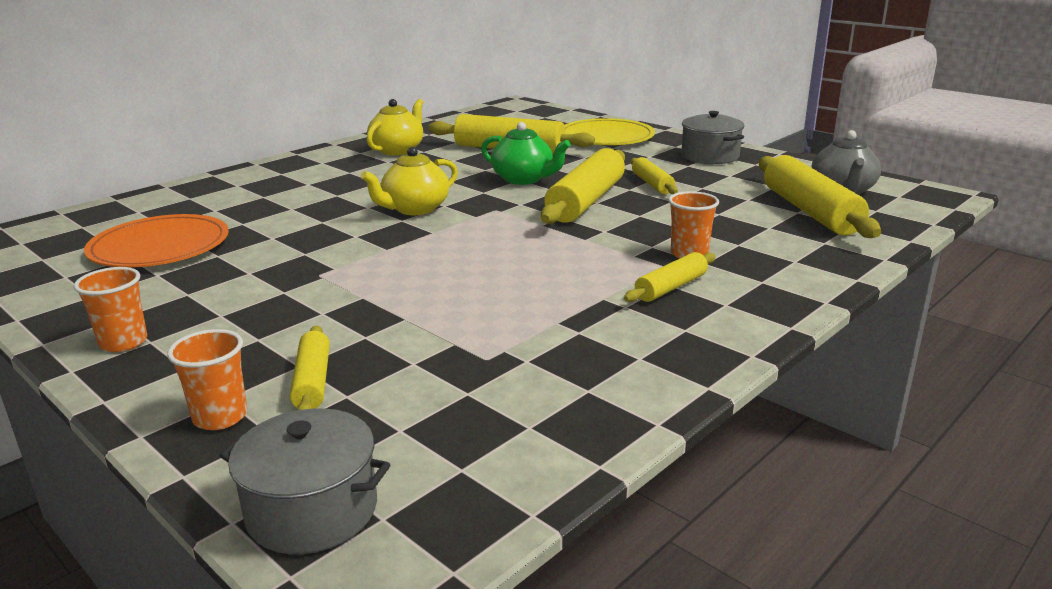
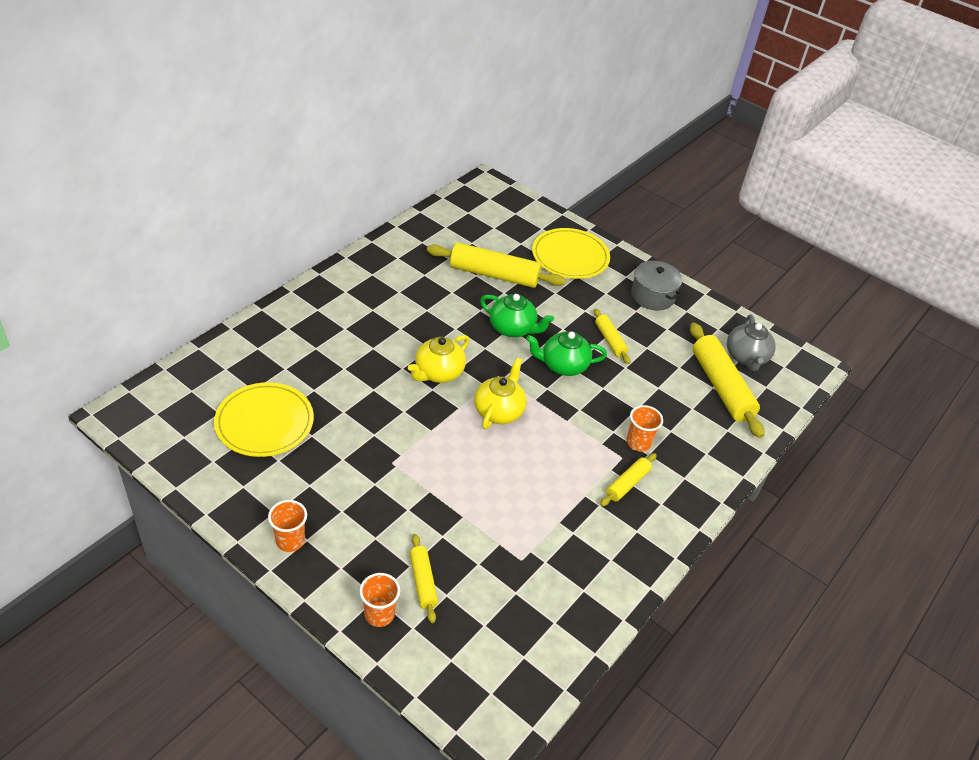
camera: 10 degrees left, 20 degrees up
(160, 247) = (264, 422): orange plate -> yellow plate
(312, 510) = (454, 688): grey pot -> none
(397, 150) = (402, 272): yellow teapot -> yellow teapot (499, 411)
(586, 201) = (563, 365): yellow rolling pin -> green teapot

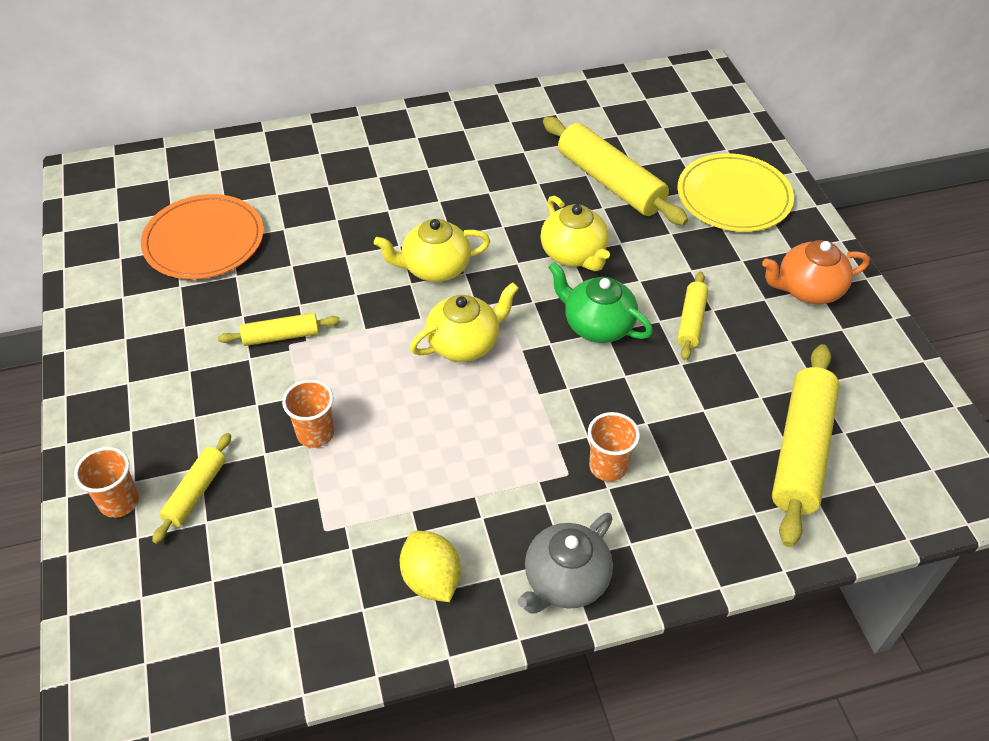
camera: 40 degrees right, 5 degrees up
(264, 422) = (204, 241): yellow plate -> orange plate
(290, 541) = (111, 375): orange cup -> orange cup (315, 434)
(513, 328) = (574, 254): green teapot -> yellow teapot
(604, 553) = (431, 579): none -> yellow lemon
(627, 484) = (543, 510): yellow rolling pin -> yellow rolling pin (281, 336)
(652, 296) = (807, 289): grey pot -> orange teapot
(746, 357) = (880, 429): grey teapot -> grey teapot (565, 581)

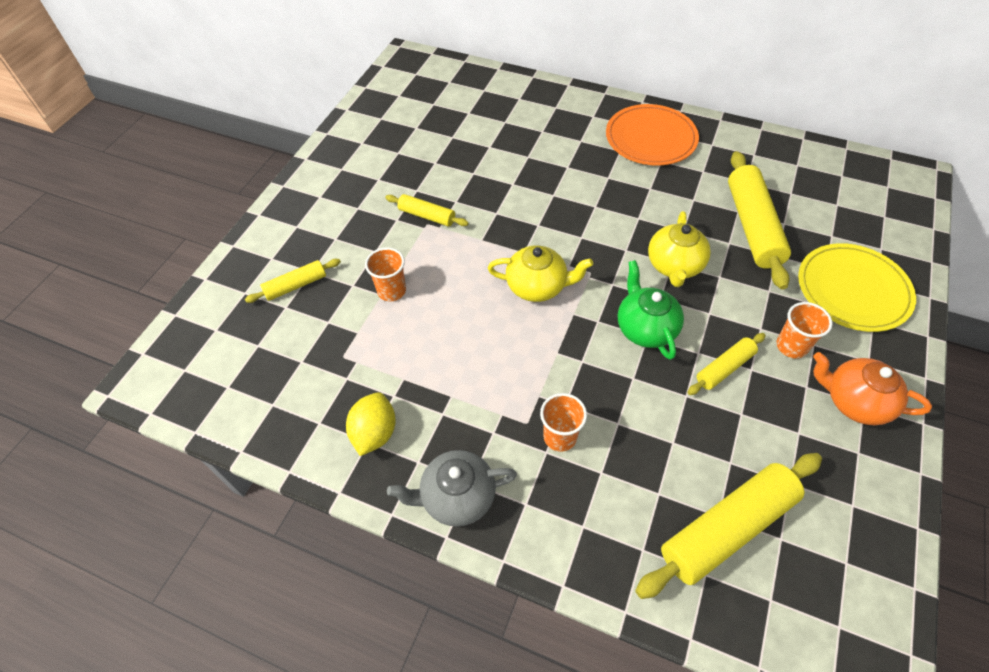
camera: 40 degrees right, 5 degrees up
(119, 502) = (254, 266): orange cup -> orange cup (791, 346)
(204, 241) = (436, 131): orange plate -> orange plate (651, 138)
(435, 268) = (563, 223): yellow teapot -> none

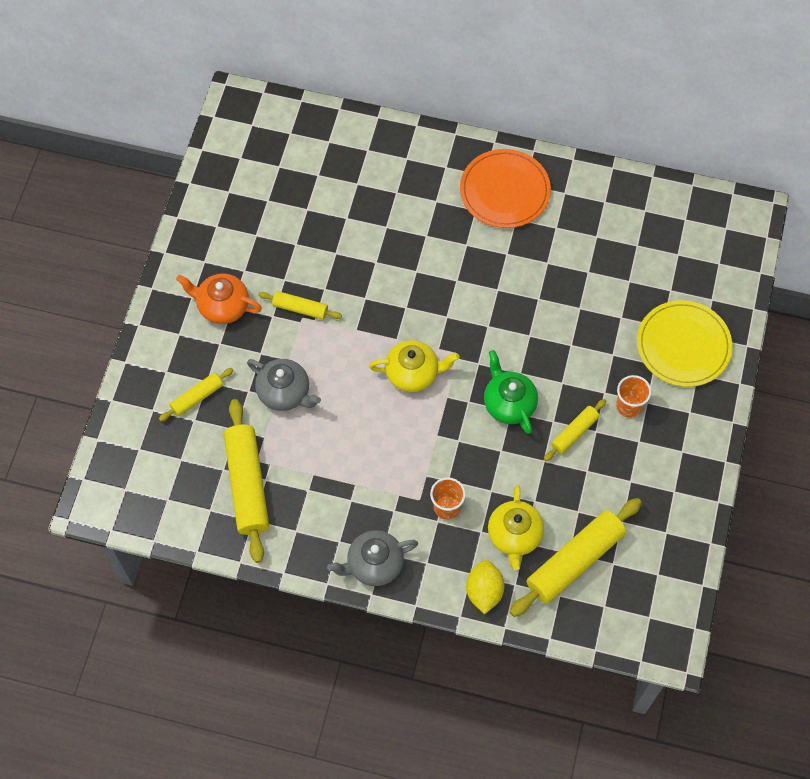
camera: 10 degrees left, 10 degrees up
(375, 433) = (300, 523): yellow lemon -> yellow lemon (484, 591)
(391, 291) = (285, 393): orange cup -> grey teapot
(674, 266) = (531, 338): yellow teapot -> yellow teapot (514, 536)
(752, 226) = (601, 288): yellow rolling pin -> yellow rolling pin (247, 484)
(854, 401) = (675, 449): orange teapot -> orange teapot (222, 306)

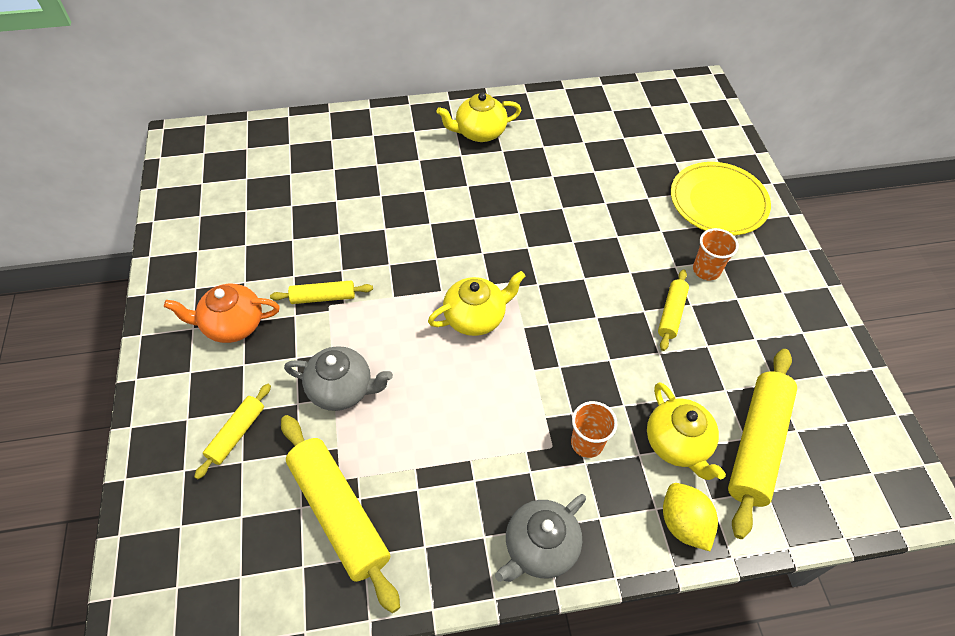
camera: 25 degrees left, 10 degrees down
(505, 191) = (479, 132): orange plate -> yellow teapot
(508, 403) = (590, 310): green teapot -> none

